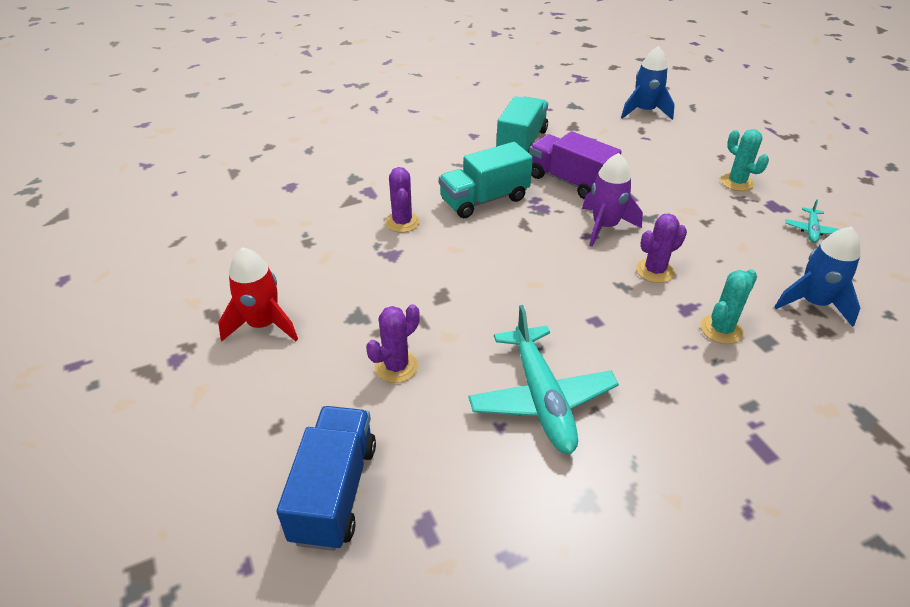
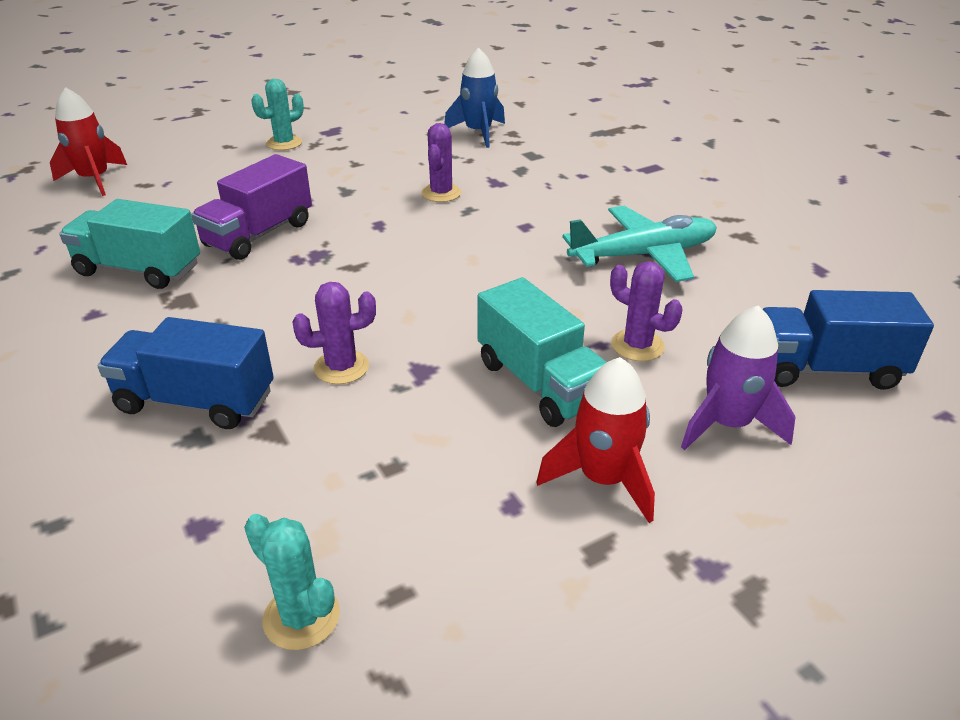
camera: 95 degrees left, 5 degrees down
(383, 176) = (196, 401): none -> blue truck
(484, 200) = (291, 297): turquoise truck -> turquoise truck (540, 383)
(604, 226) = (361, 215): purple rocket -> purple rocket (727, 424)
(644, 111) = (95, 179): blue rocket -> red rocket
(654, 271) = (441, 193): purple cactus -> purple cactus turned 45 degrees clockwise
(721, 329) = (522, 170): turquoise cactus -> turquoise cactus (301, 617)
(811, 230) = (372, 121): turquoise plane -> none

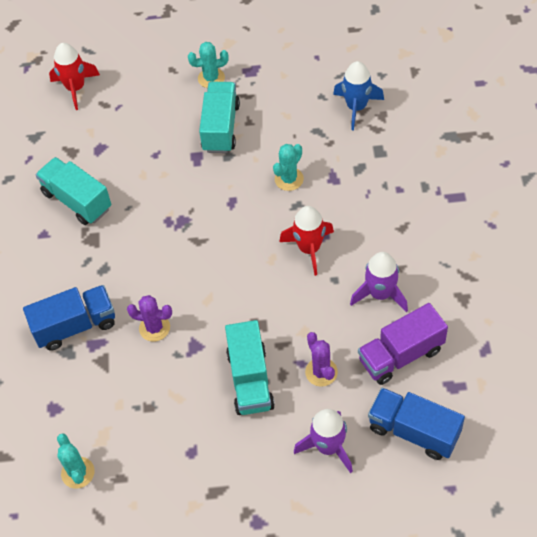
camera: 30 degrees right, 20 degrees up
(196, 401) = (75, 326): blue truck -> blue truck turned 120 degrees clockwise
(259, 234) = (155, 187): purple truck -> purple truck (401, 355)
(321, 173) = (221, 127): none -> turquoise truck
(441, 193) = (289, 179): purple cactus -> turquoise cactus
(603, 479) = (242, 455): red rocket -> red rocket (309, 249)
(643, 255) = (380, 294): turquoise plane -> purple rocket

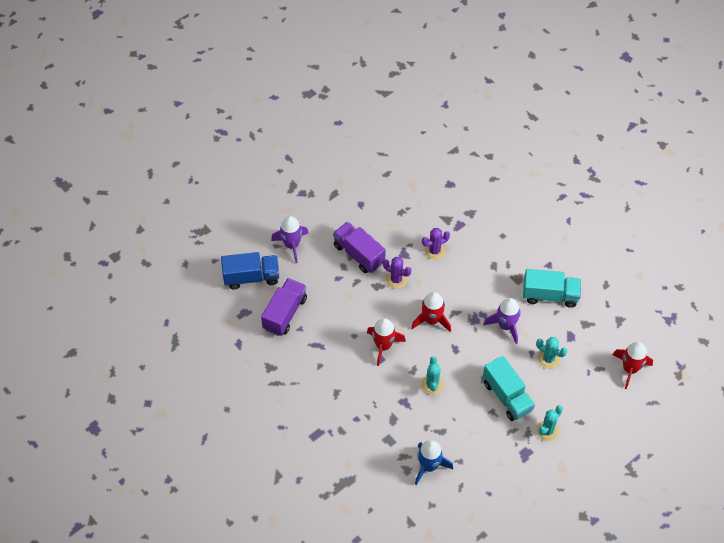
camera: 140 degrees right, 0 degrees up
(75, 326) = (479, 228): blue truck -> none
(78, 473) = (409, 164): turquoise cactus -> turquoise cactus (548, 359)
(230, 247) = (431, 320): none -> red rocket
(250, 379) = (359, 254): turquoise truck -> purple truck
(321, 372) = (323, 279): purple cactus -> purple cactus (396, 280)
(380, 294) = (321, 342): purple rocket -> purple rocket (505, 326)

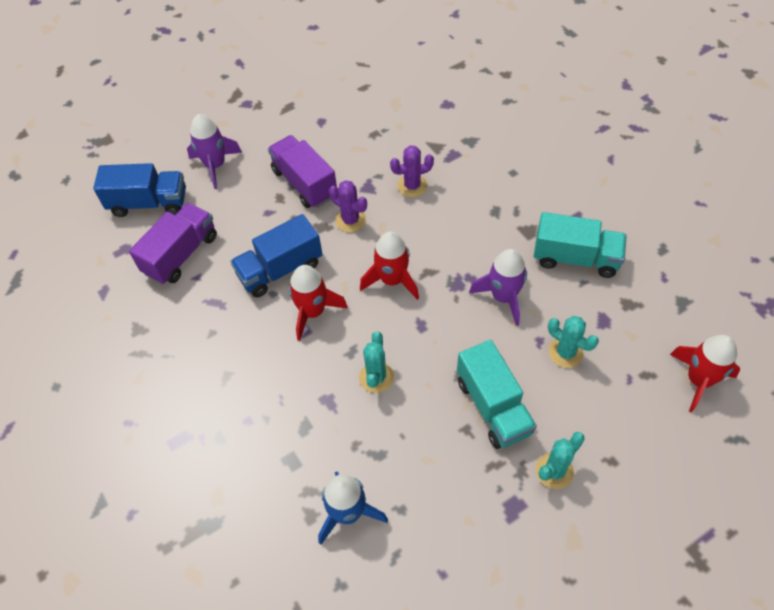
camera: 10 degrees right, 0 degrees up
(355, 319) = (280, 269): none -> blue truck

